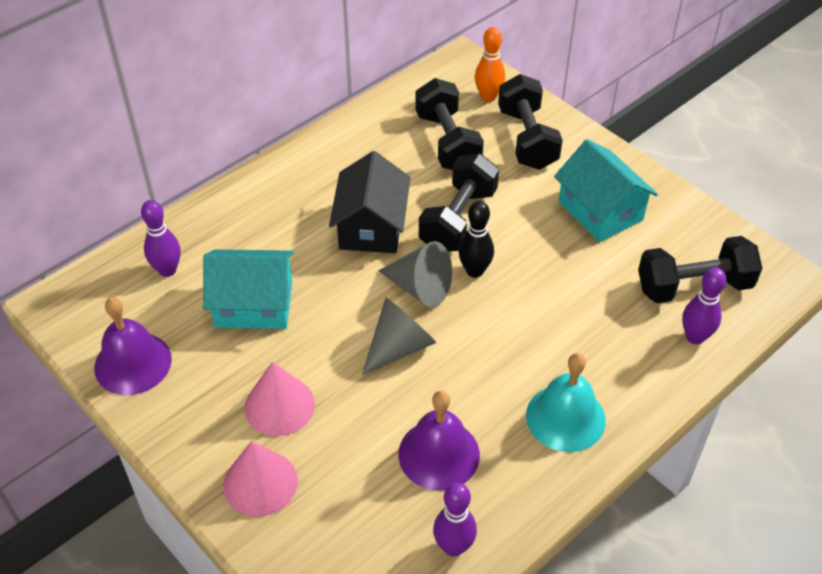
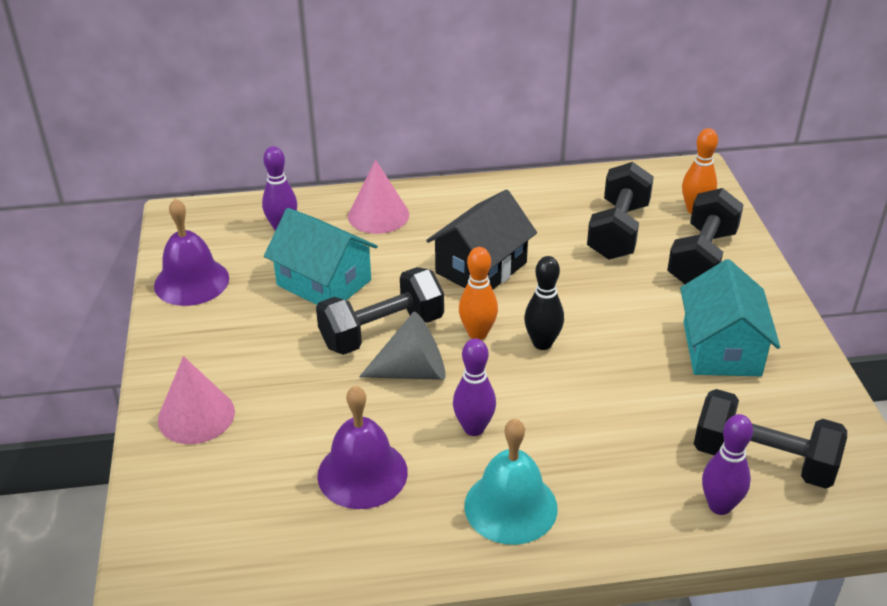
camera: 35 degrees right, 10 degrees down
(279, 405) = (268, 366): pink cone -> pink cone (378, 215)
(420, 287) = (477, 334): grey cone -> orange bowling pin
(453, 547) = (300, 555): purple bowling pin -> purple bowling pin (474, 428)
(458, 220) = (567, 296): black dumbbell -> black dumbbell (382, 331)

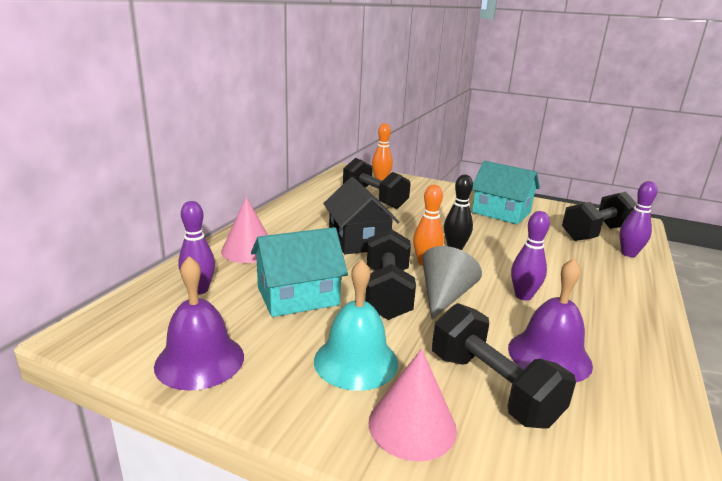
camera: 60 degrees left, 15 degrees down
(510, 506) = (610, 310): turquoise bell -> turquoise bell (356, 361)
(701, 258) = (422, 192): black dumbbell -> black dumbbell (492, 388)

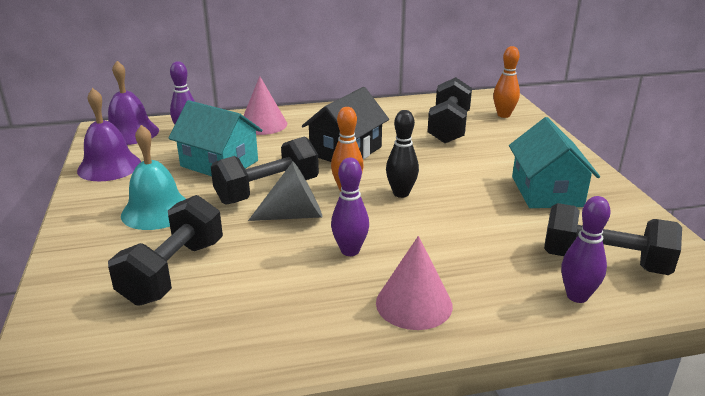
camera: 55 degrees right, 5 degrees up
(412, 425) = (101, 252): pink cone -> pink cone (414, 304)
(549, 356) = (251, 287): purple bell -> purple bell (130, 133)

